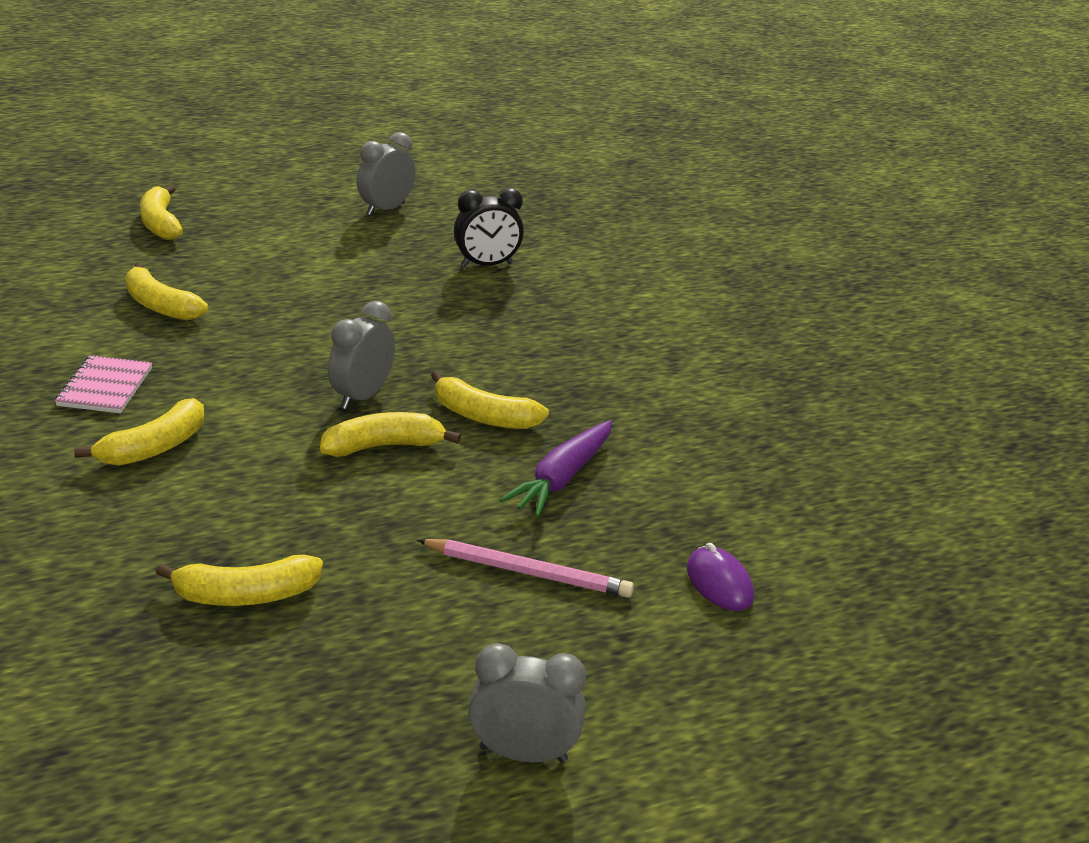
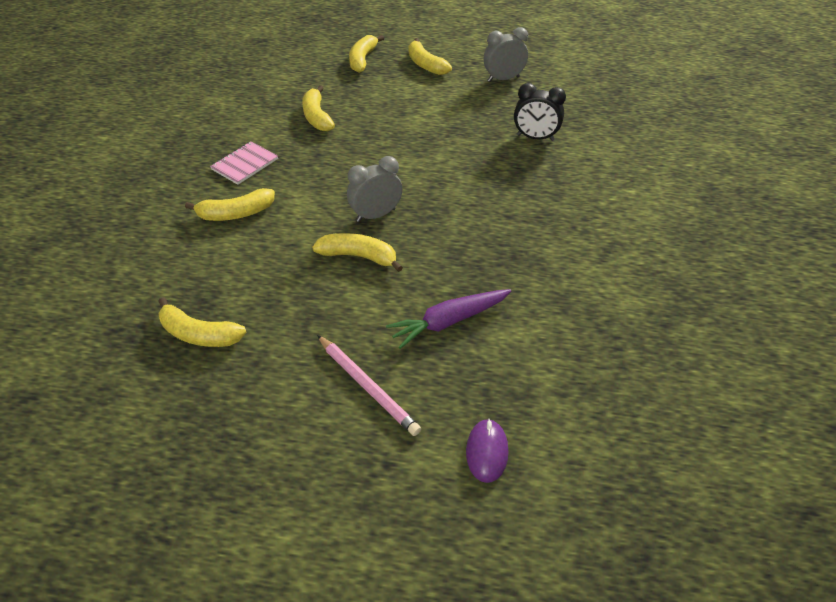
camera: 35 degrees right, 15 degrees up
(483, 416) = (437, 255): yellow banana -> yellow banana (425, 65)
(523, 754) = (251, 525): grey clock -> none

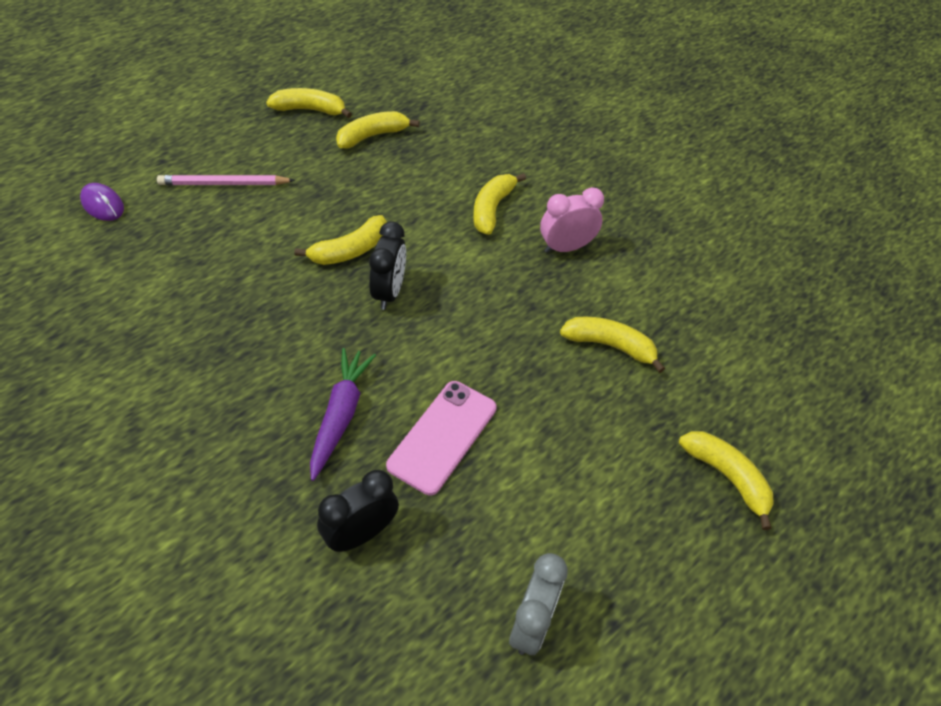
camera: 125 degrees right, 5 degrees up
(245, 164) = (566, 247): pink notebook -> pink clock
(376, 215) = (389, 292): grey clock -> black clock
(425, 65) = (655, 547): yellow banana -> yellow banana (310, 110)
(448, 322) = (216, 257): purple carrot -> purple carrot (340, 415)
(451, 141) = (443, 436): none -> pink phone

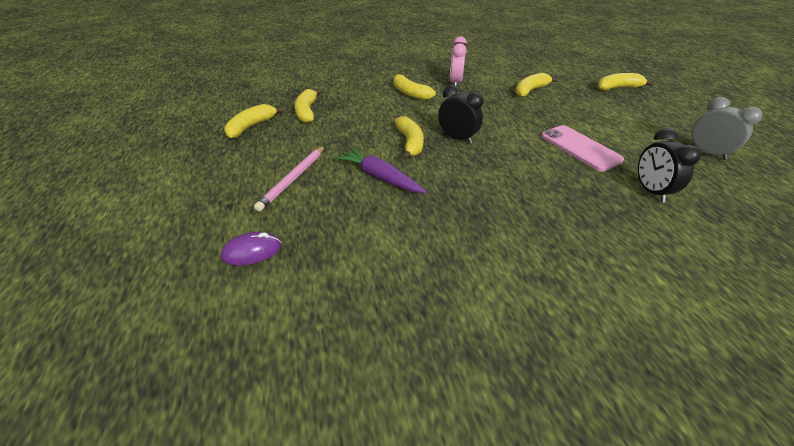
camera: 60 degrees left, 10 degrees down
(340, 415) = (554, 178): purple carrot -> purple carrot (379, 177)

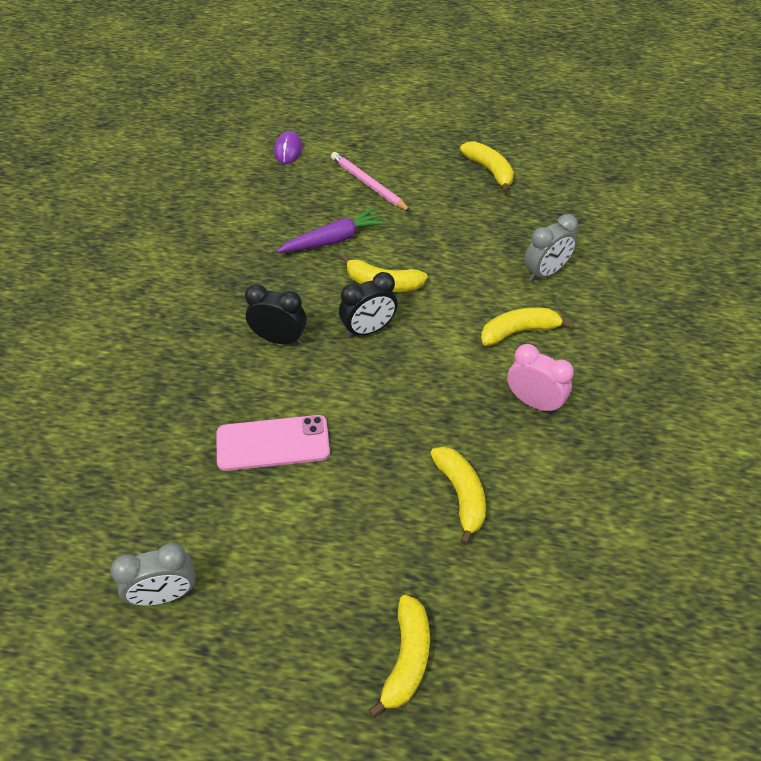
camera: 115 degrees right, 10 degrees up
(307, 111) = (507, 218): yellow banana -> none
(354, 93) = (545, 272): none -> grey clock
(650, 191) = (158, 450): black clock -> black clock (279, 339)

